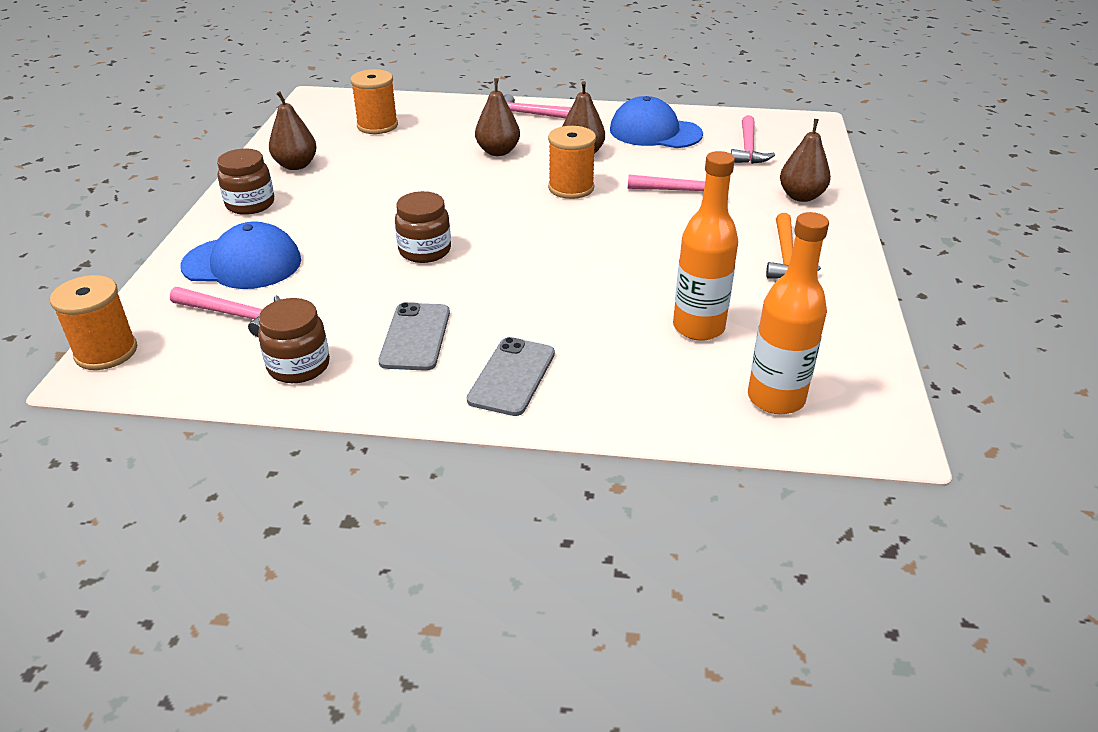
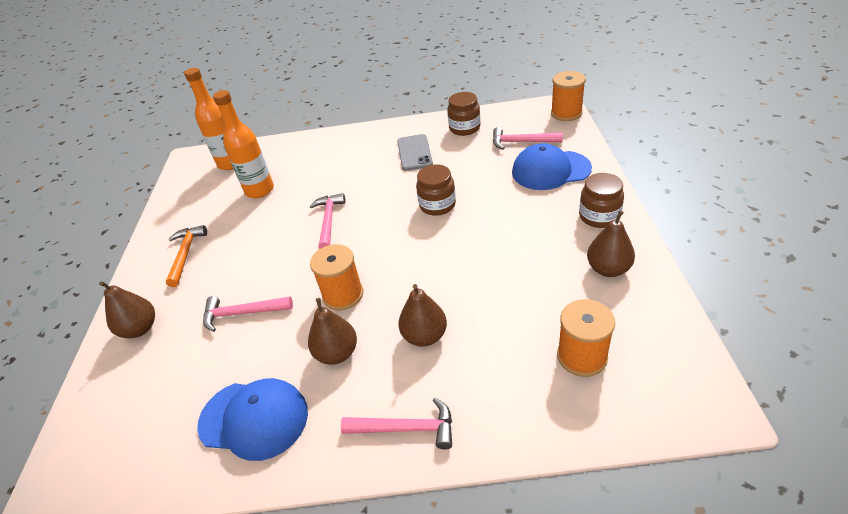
camera: 175 degrees right, 5 degrees up
(512, 376) = (358, 146): grey phone -> none
(748, 148) = (156, 404): pink hammer -> pink hammer (329, 221)

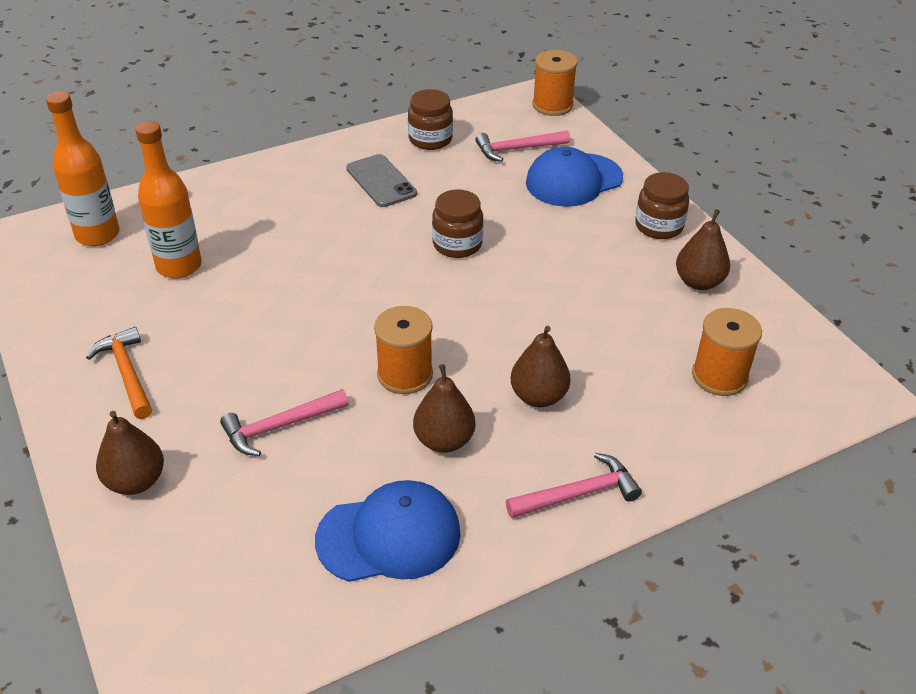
camera: 30 degrees left, 0 degrees up
(329, 221) = (319, 289): pink hammer -> none

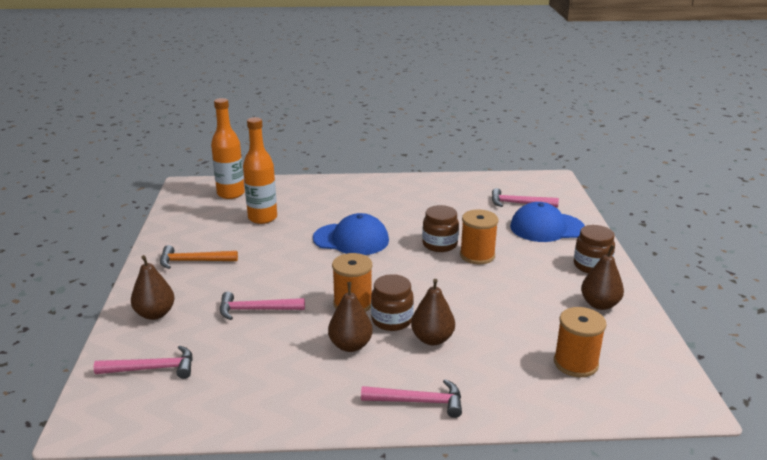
camera: 25 degrees right, 15 degrees down
(127, 373) = (193, 261): orange hammer -> orange hammer turned 90 degrees counterclockwise
(199, 571) = (152, 369): none -> pink hammer
(381, 181) = (415, 202): grey phone -> none
(389, 536) = (275, 386): blue cap -> blue cap (351, 239)
(430, 139) = (463, 187): brown jar -> brown jar (392, 320)
(552, 105) = (561, 185): orange spool -> orange spool (477, 255)

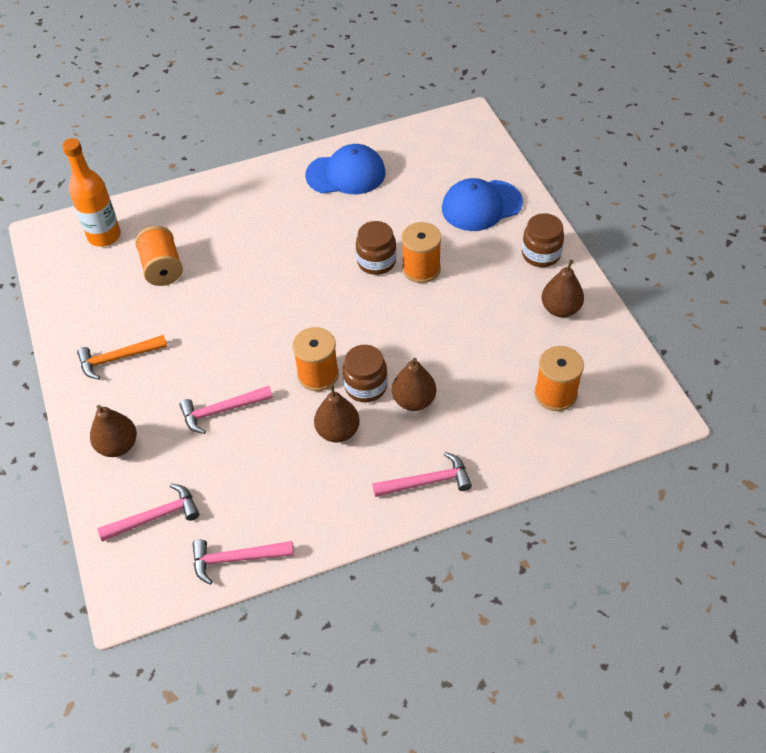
camera: 15 degrees left, 25 degrees up
(262, 218) = (162, 268): orange bottle -> orange spool
(351, 239) = (278, 278): blue cap -> blue cap (346, 174)
(519, 203) = (441, 172): pink hammer -> pink hammer (236, 559)

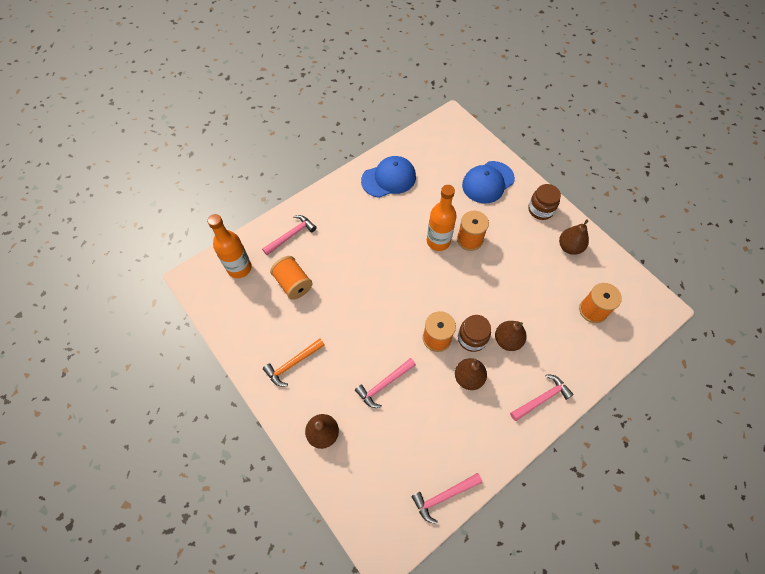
camera: 20 degrees left, 10 degrees up
(155, 517) = (374, 481): pink hammer -> pink hammer (291, 235)
(376, 262) = (438, 241): brown jar -> orange bottle

